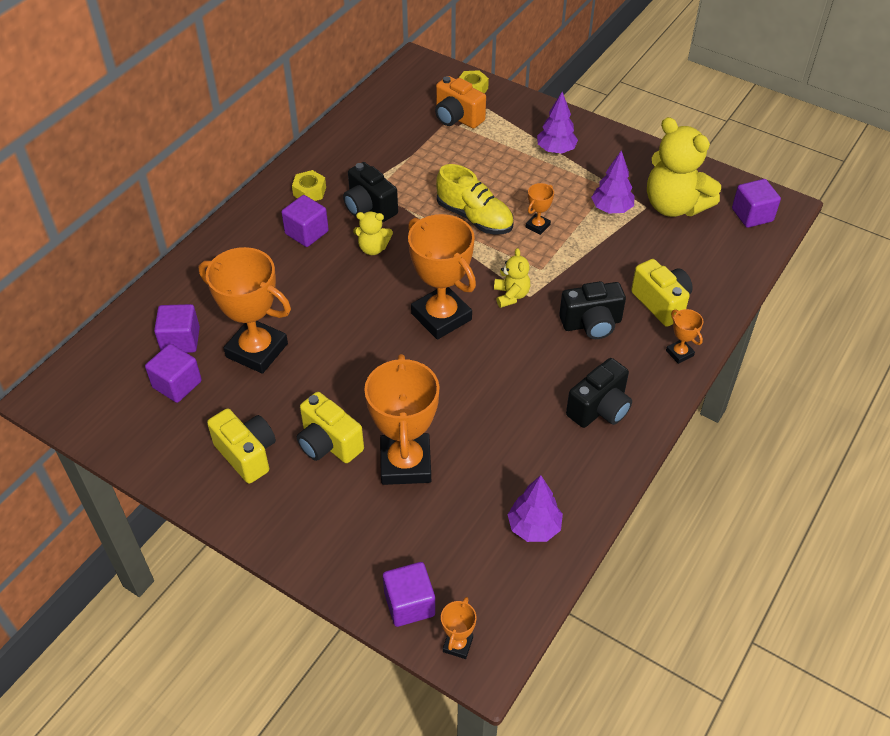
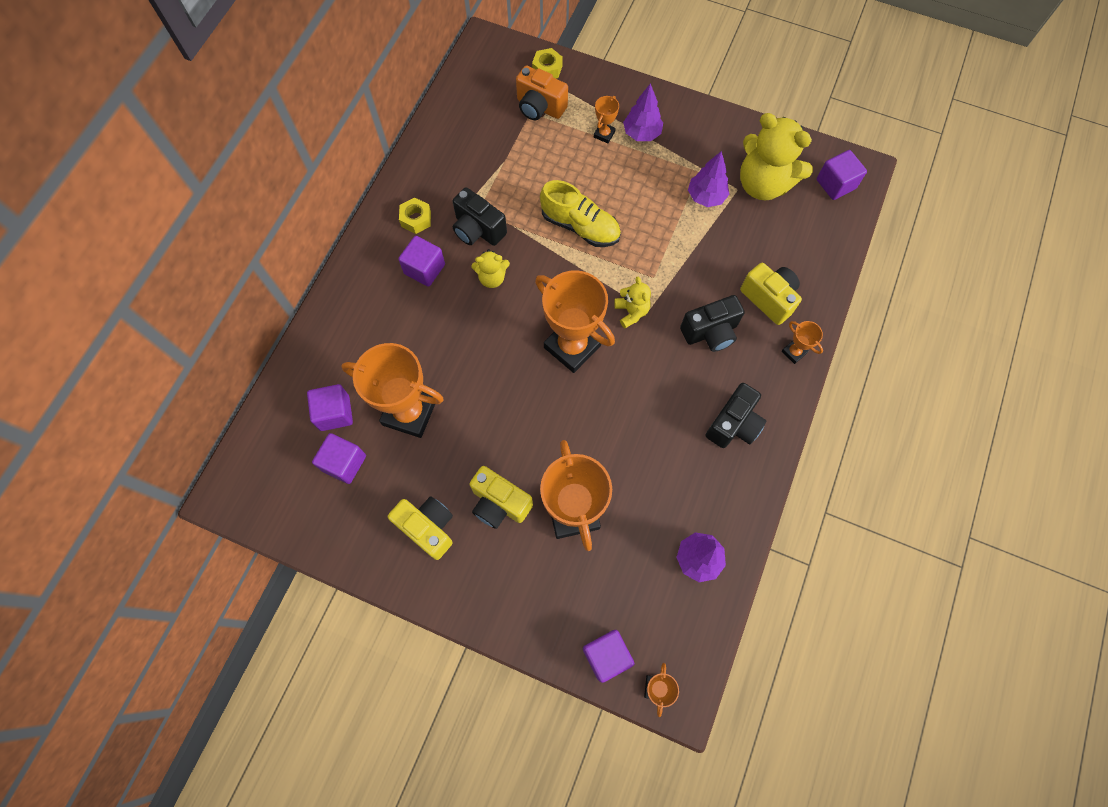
camera: 10 degrees left, 20 degrees up
(537, 226) = (641, 227): orange trophy -> orange trophy (604, 134)

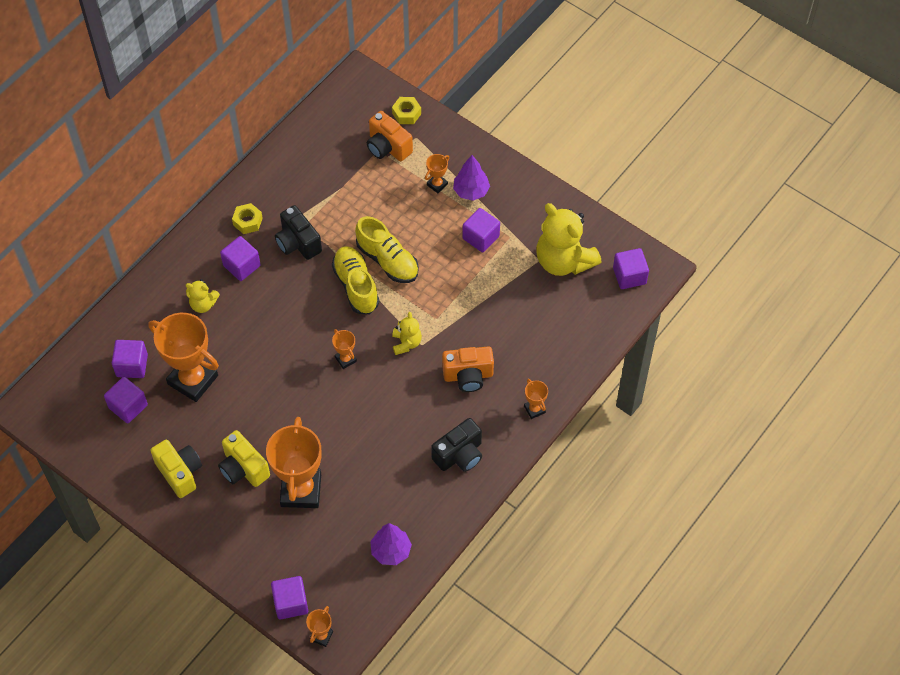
camera: 15 degrees right, 10 degrees down
(492, 278) = (296, 286): yellow teddy bear -> yellow teddy bear (203, 304)
(556, 262) = (356, 286): none -> yellow shoe
(572, 346) = (345, 359): orange trophy -> orange trophy, size x0.44
(669, 179) = (481, 237): none -> purple cube
(706, 197) = (508, 260): purple tree -> none
(710, 332) = (468, 376): black camera -> orange camera
(769, 299) = (530, 360): yellow camera -> none

